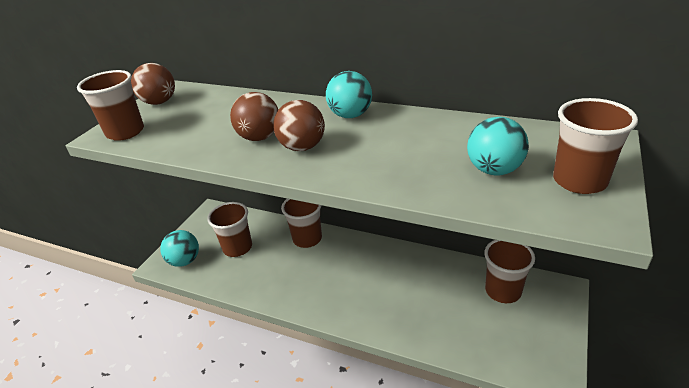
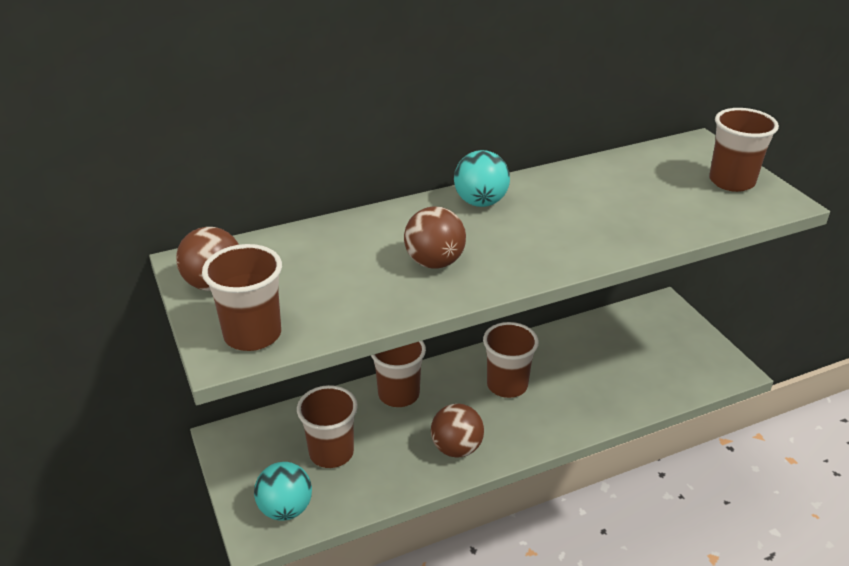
camera: 50 degrees left, 0 degrees up
(302, 147) = (496, 251): brown ball -> brown ball (456, 448)
(494, 170) = (672, 198): turquoise ball -> none
(503, 291) = (629, 332): brown cup -> brown cup (507, 385)

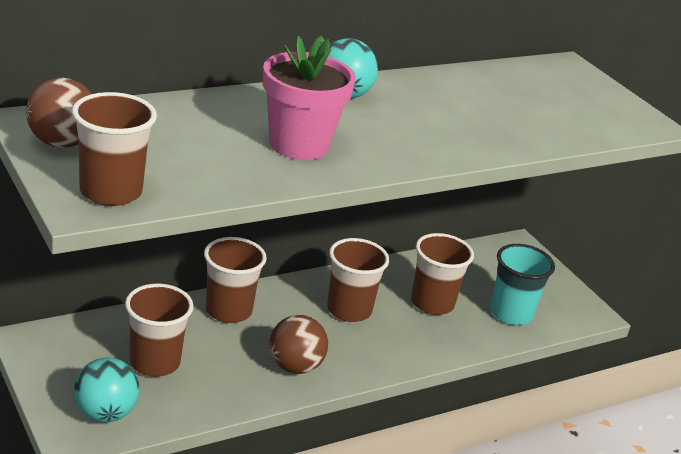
camera: 10 degrees left, 5 degrees down
(434, 262) = (299, 145): brown ball -> pink flower pot
(658, 377) = (511, 313): none -> turquoise cup
(731, 181) = (601, 102): brown cup -> brown cup (432, 303)

